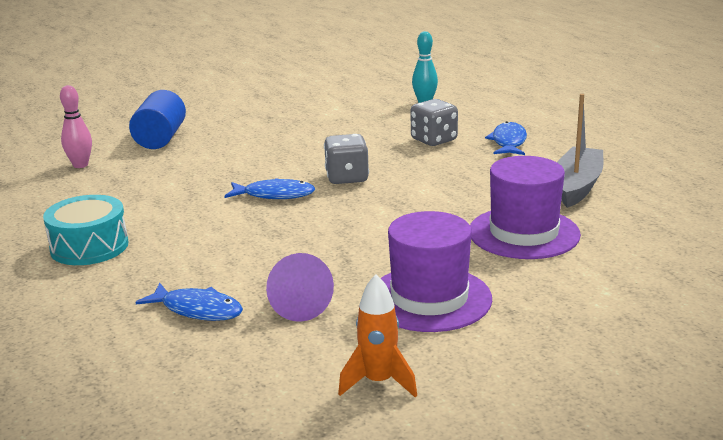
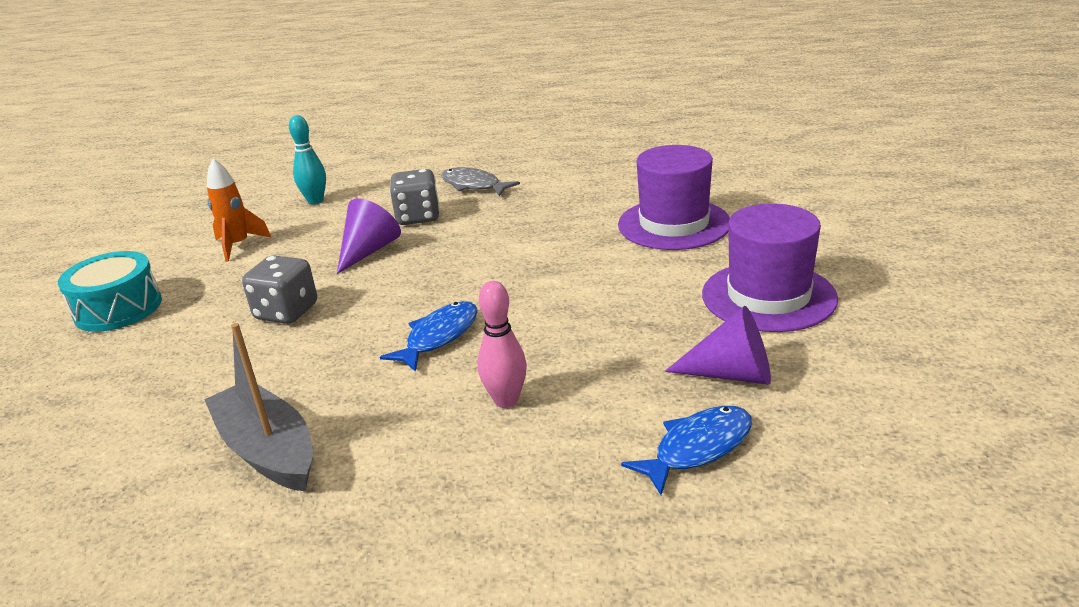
camera: 60 degrees left, 5 degrees up
(80, 165) = (113, 493): pink bowling pin -> pink bowling pin (506, 400)
(89, 247) = (431, 522): turquoise drum -> turquoise drum (118, 308)
(160, 138) = (131, 396): blue cylinder -> none
(347, 178) = (449, 283): grey dice -> grey dice (286, 312)
(368, 141) = (368, 251): none -> purple cone
(378, 382) = (917, 358): orange rocket -> orange rocket (238, 245)
(508, 142) = (473, 185): blue fish -> grey fish
(577, 186) = (604, 181): grey boat -> grey boat (268, 450)

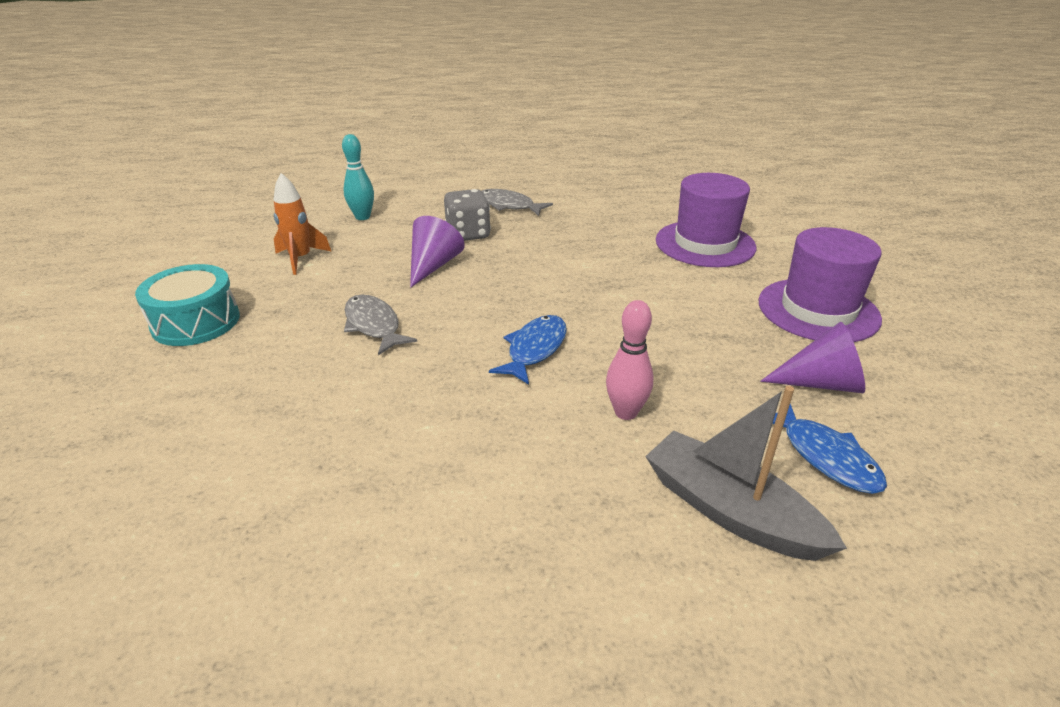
camera: 10 degrees left, 5 degrees up
(268, 450) = (407, 470): grey boat -> grey boat (730, 511)
(286, 312) = (374, 325): grey dice -> grey fish
(698, 448) = (825, 456): blue fish -> blue fish turned 105 degrees clockwise

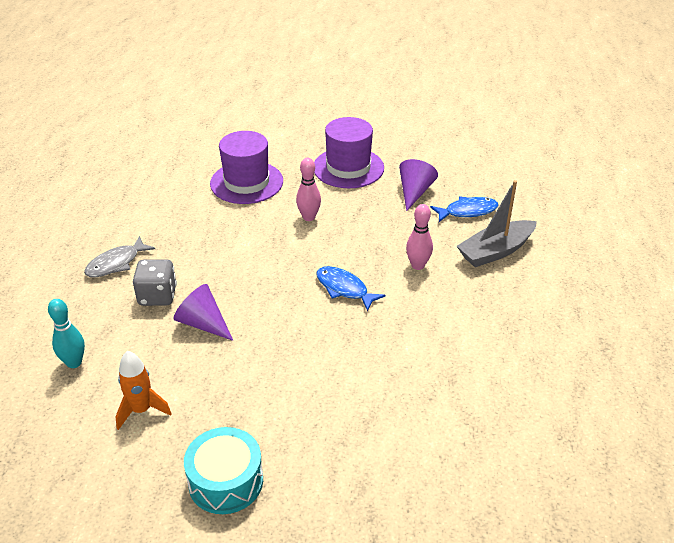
camera: 75 degrees left, 5 degrees up
(374, 325) = (281, 365): grey fish -> none
(670, 297) = (309, 217): none -> pink bowling pin

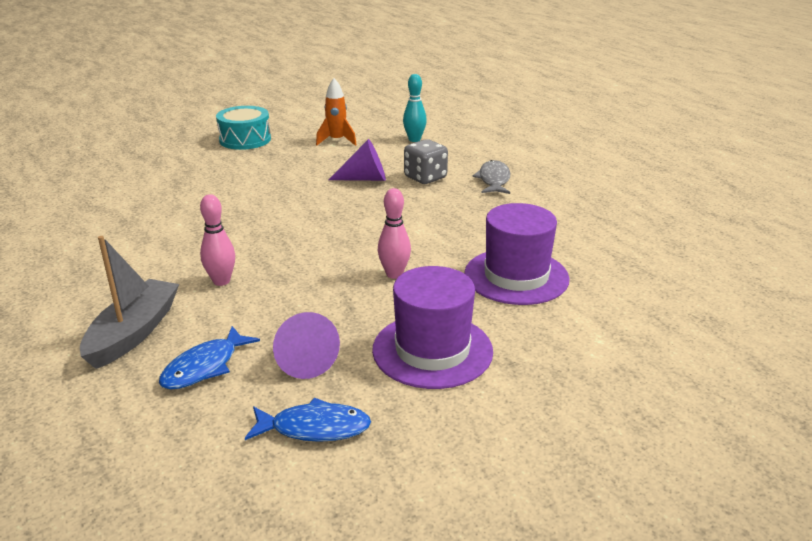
camera: 140 degrees right, 10 degrees down
(344, 288) = (278, 236): blue fish -> blue fish (314, 428)

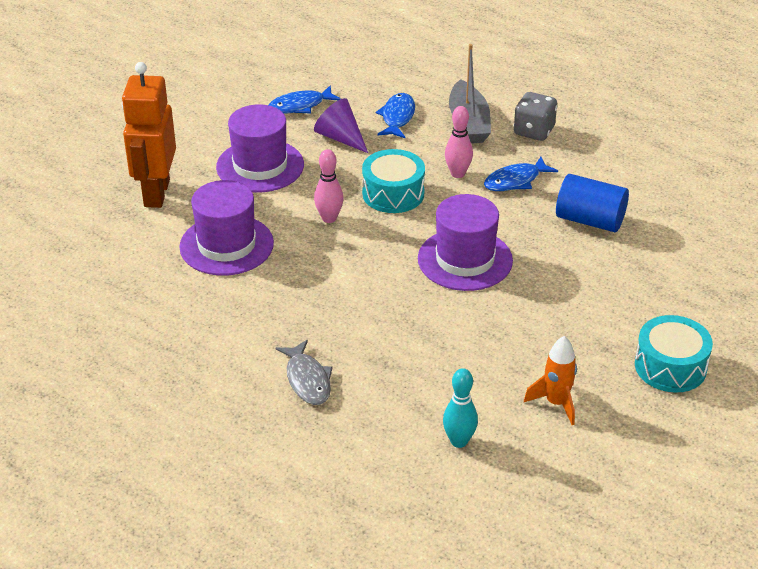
camera: 155 degrees right, 10 degrees up
(164, 216) = (590, 220): none -> blue cylinder
(177, 260) = (515, 181): none -> blue fish
(304, 215) = (465, 260): none -> purple hat
(308, 280) = (393, 193): none -> turquoise drum
(364, 179) = (454, 334): purple cone -> none
(425, 178) = (388, 358): grey dice -> grey dice (534, 131)
(581, 351) = (156, 193): none -> orange robot

